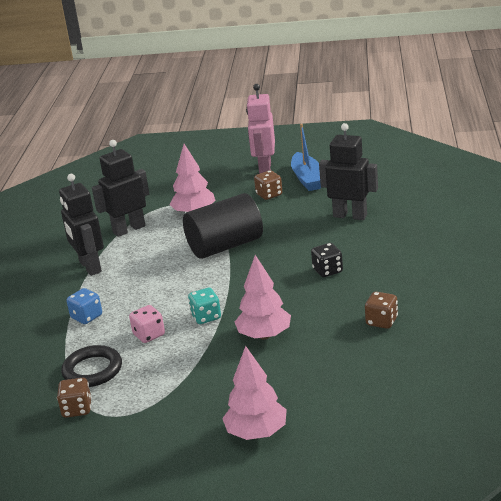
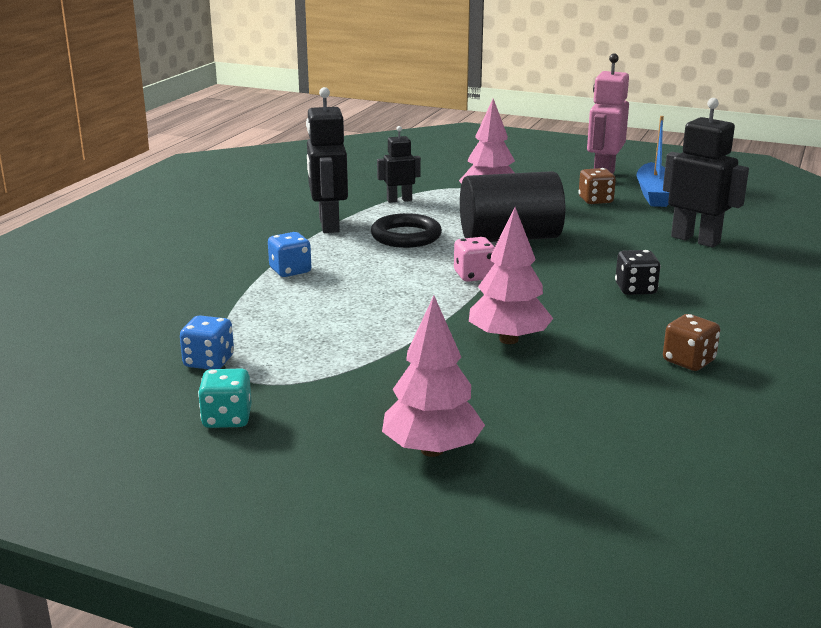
camera: 15 degrees right, 5 degrees down
(77, 409) = (209, 362): brown dice -> blue dice
(92, 370) = (258, 325): black ring -> black ring (406, 236)
(129, 229) = (399, 200): black robot -> black robot, size x0.58
(149, 335) = (354, 305): pink dice -> pink dice (474, 276)
(206, 317) = (441, 303): turquoise dice -> turquoise dice (227, 419)

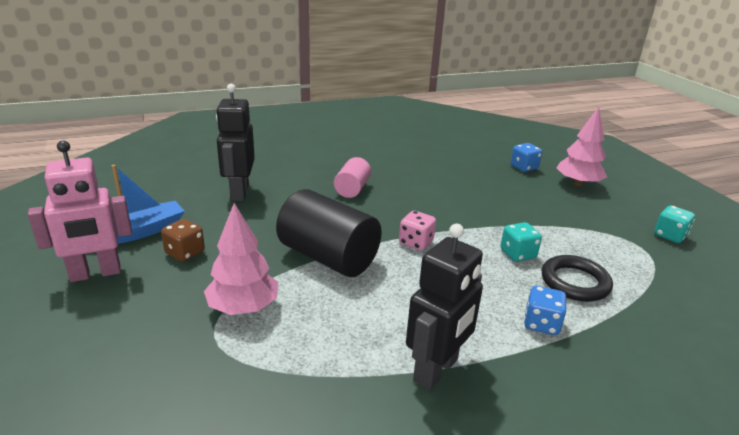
camera: 135 degrees left, 5 degrees up
(209, 362) = (665, 273): blue dice -> blue dice (524, 167)
(374, 309) = (517, 254): none -> turquoise dice
(399, 200) = (309, 367): black robot -> none
(406, 236) = (394, 307): black ring -> black ring (575, 282)
(509, 339) = (470, 201): pink tree -> none
(635, 289) = (352, 189): black dice -> pink cylinder
(688, 361) = (413, 159): brown dice -> none

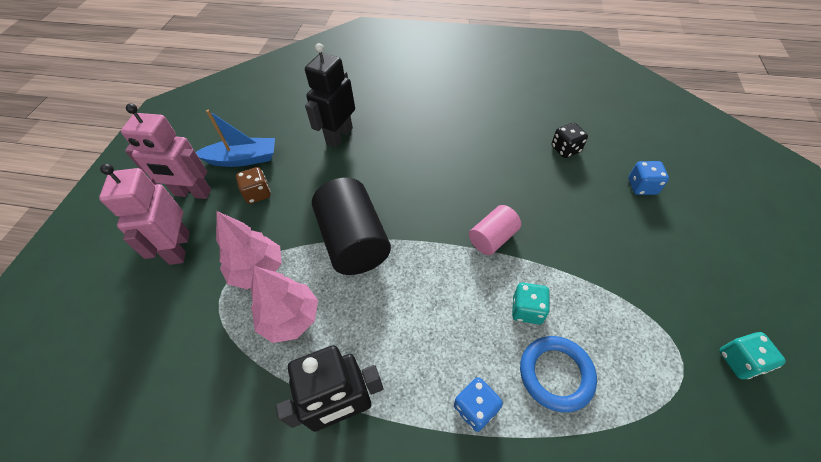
camera: 35 degrees right, 25 degrees up
(121, 321) = (179, 248): none -> pink robot
(352, 189) = (434, 162): pink cylinder -> pink cylinder (492, 238)
(416, 243) = (440, 253): pink dice -> none
(451, 159) = (565, 149): none -> black dice
(575, 282) = (556, 374): black ring -> blue ring
(577, 184) = (689, 234): pink tree -> pink tree (290, 318)

